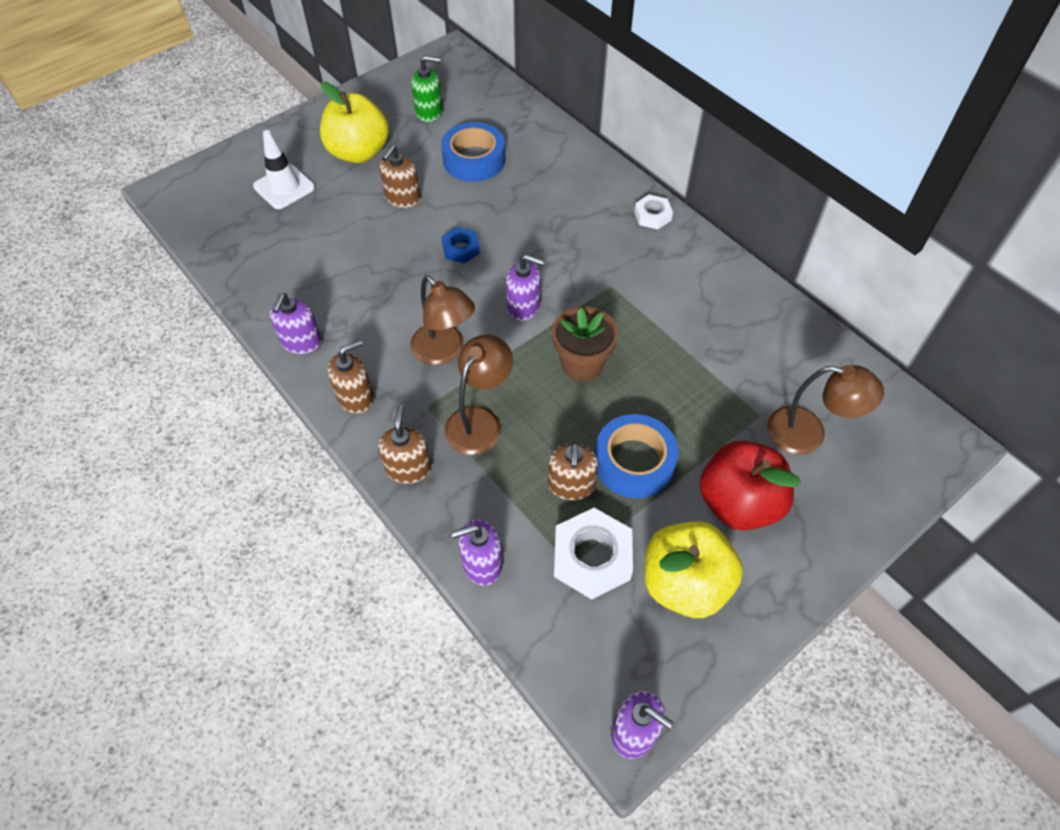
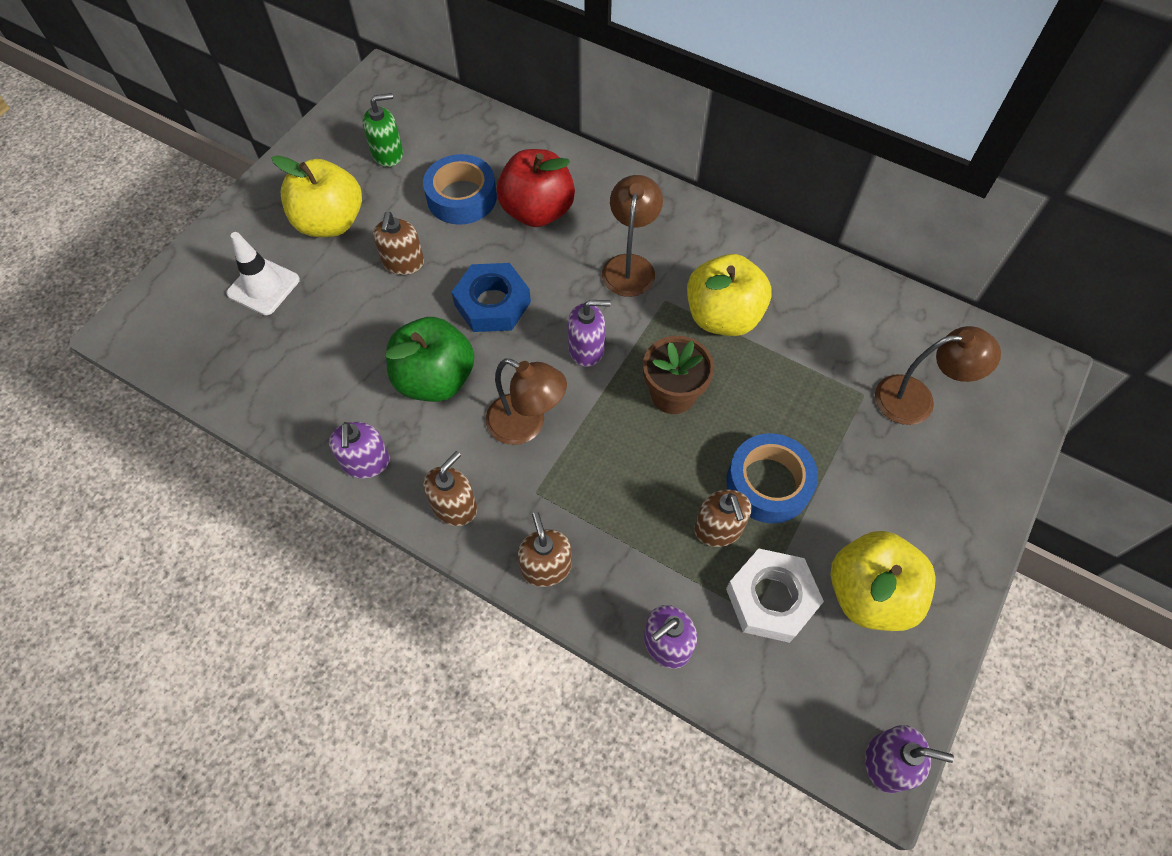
camera: 20 degrees left, 5 degrees up
(386, 294) = (435, 379): none -> green apple
(460, 249) = (492, 303): blue nut -> blue nut, size x1.74
(479, 421) = (597, 490): brown lamp -> brown lamp (630, 266)
(652, 215) = (673, 210): white nut -> none
(656, 313) = (722, 317): none -> yellow apple
(738, 503) = (883, 492): red apple -> red apple (537, 211)

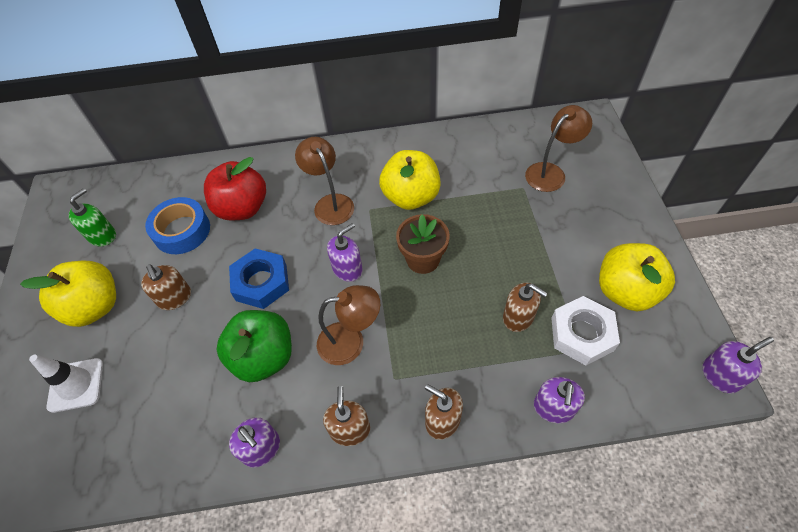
camera: 35 degrees left, 5 degrees down
(768, 483) = (520, 271): blue tape -> none

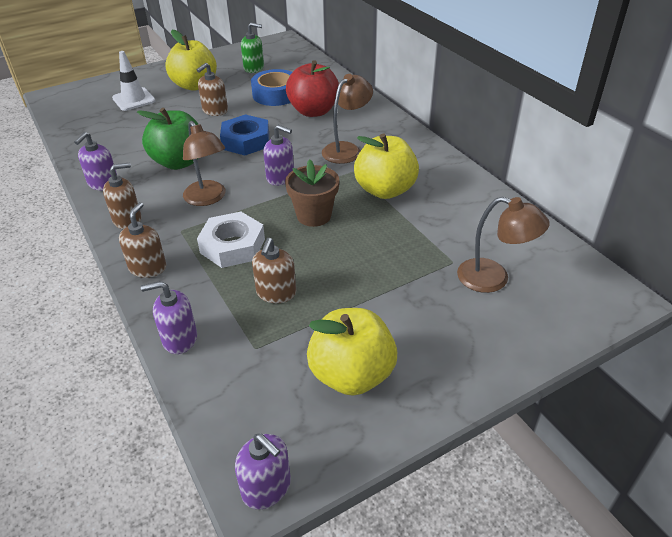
camera: 65 degrees right, 15 degrees down
(582, 334) = (275, 345): white nut -> white nut (232, 246)

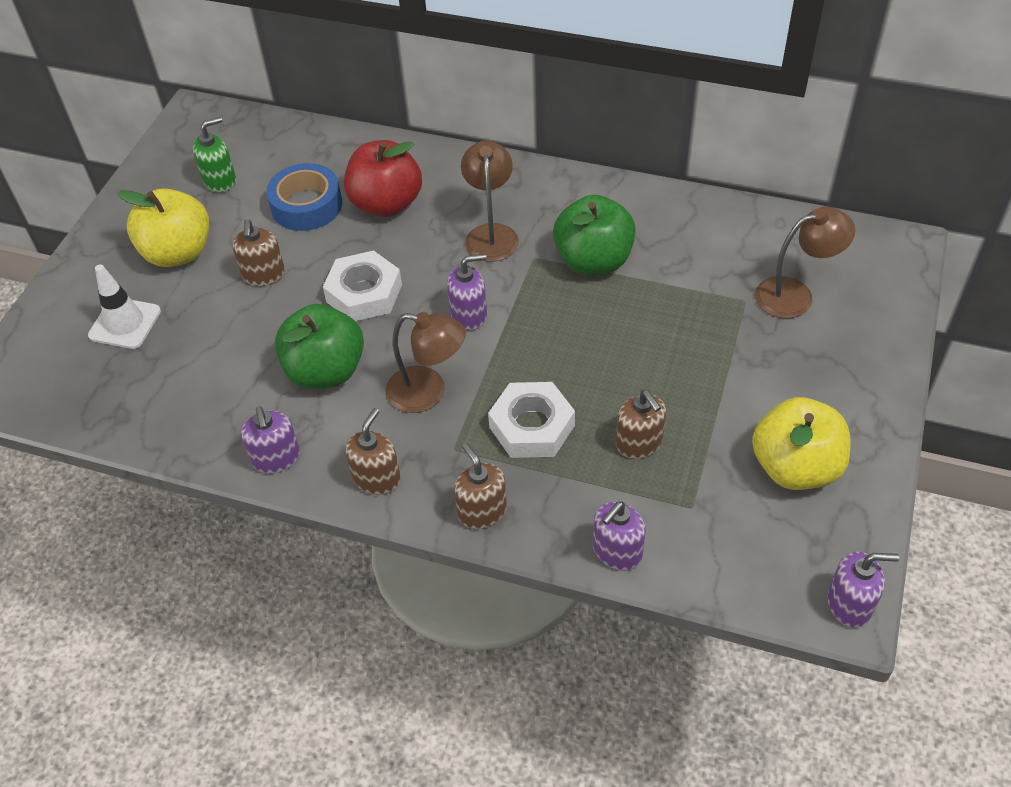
camera: 40 degrees left, 10 degrees up
(246, 141) = (364, 293): blue nut -> white nut
(314, 215) = (564, 337): brown flower pot -> none
(385, 190) = (593, 261): yellow apple -> green apple

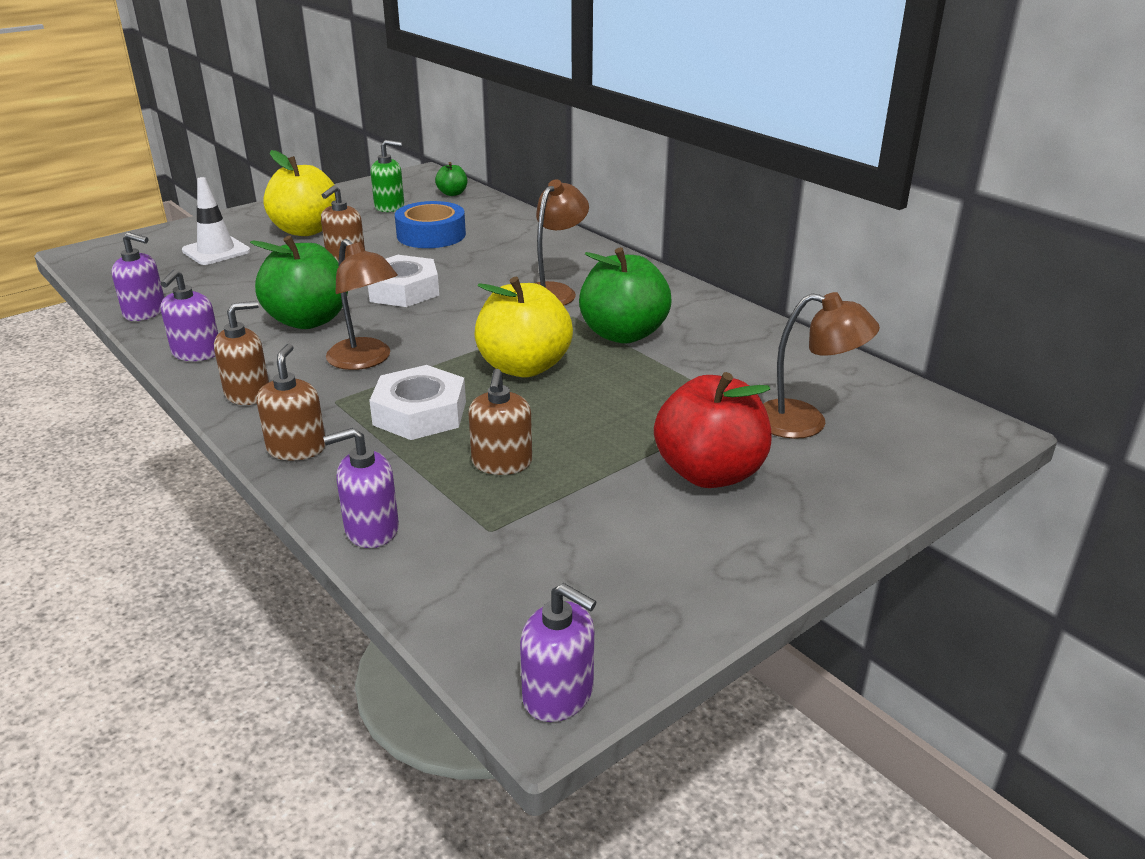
camera: 30 degrees right, 20 degrees down
(259, 133) = (452, 193): none -> green apple
(386, 204) = (492, 251): red apple -> red apple (709, 473)
(469, 315) = (467, 329): purple soap dispenser -> purple soap dispenser (145, 312)
(795, 467) = (642, 548): yellow apple -> yellow apple (524, 367)

